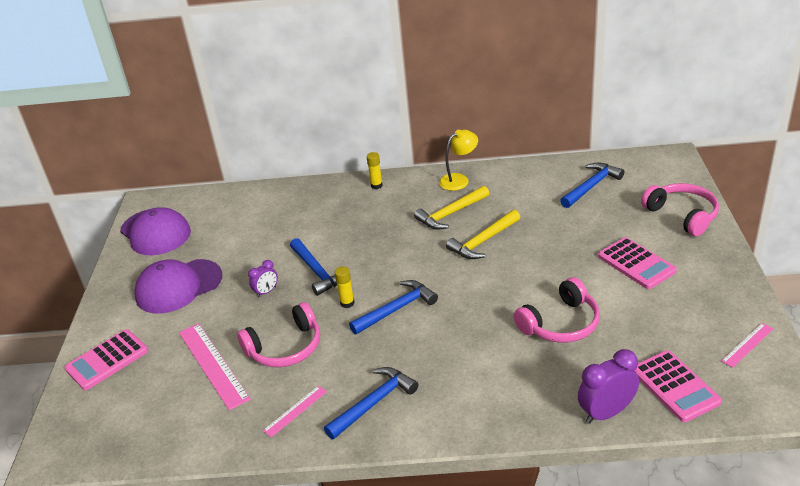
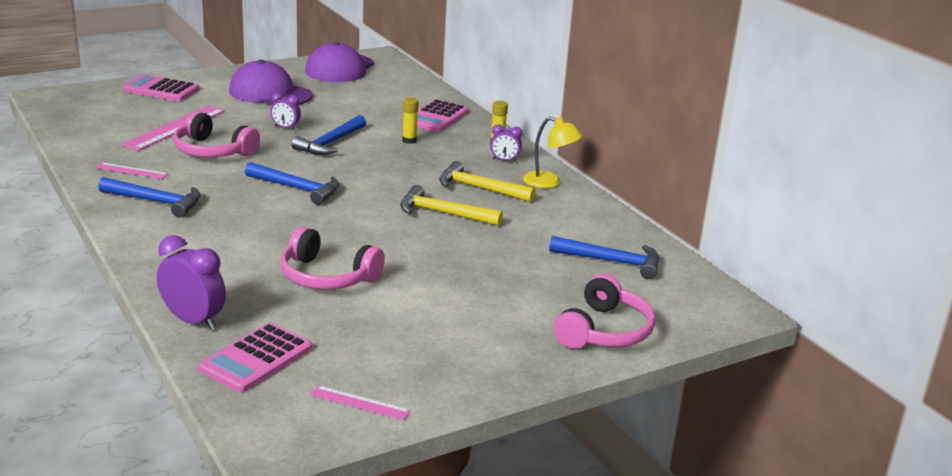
camera: 55 degrees right, 10 degrees down
(347, 303) = (291, 165): yellow glue stick -> yellow glue stick (409, 140)
(409, 190) = (504, 160): none -> purple clock
(636, 264) = (471, 310): pink calculator -> pink calculator (436, 117)

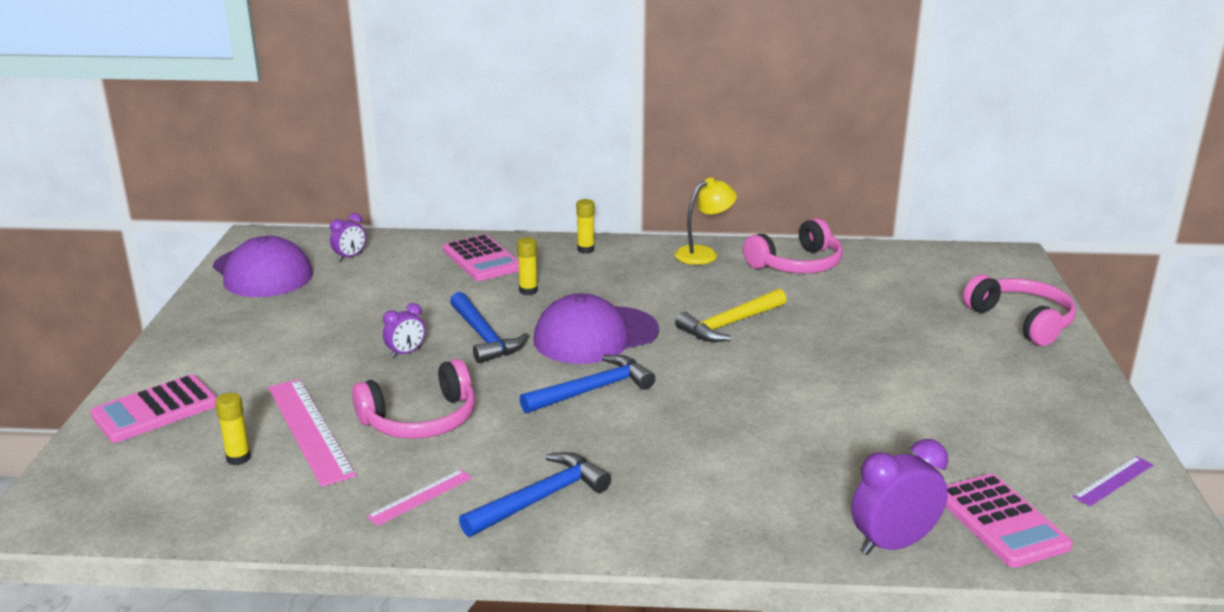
camera: 55 degrees left, 0 degrees up
(132, 120) = (238, 458): none -> yellow glue stick
(270, 93) = (280, 335): purple cap -> purple cap (595, 335)
(327, 277) = (833, 429): pink headphones -> pink headphones (797, 264)
(359, 403) = (1114, 481): pink ruler -> purple ruler
(479, 188) = (687, 290): yellow hammer -> none
(504, 160) = (632, 258): purple clock -> purple clock (350, 257)
(612, 261) = (892, 277): blue hammer -> none

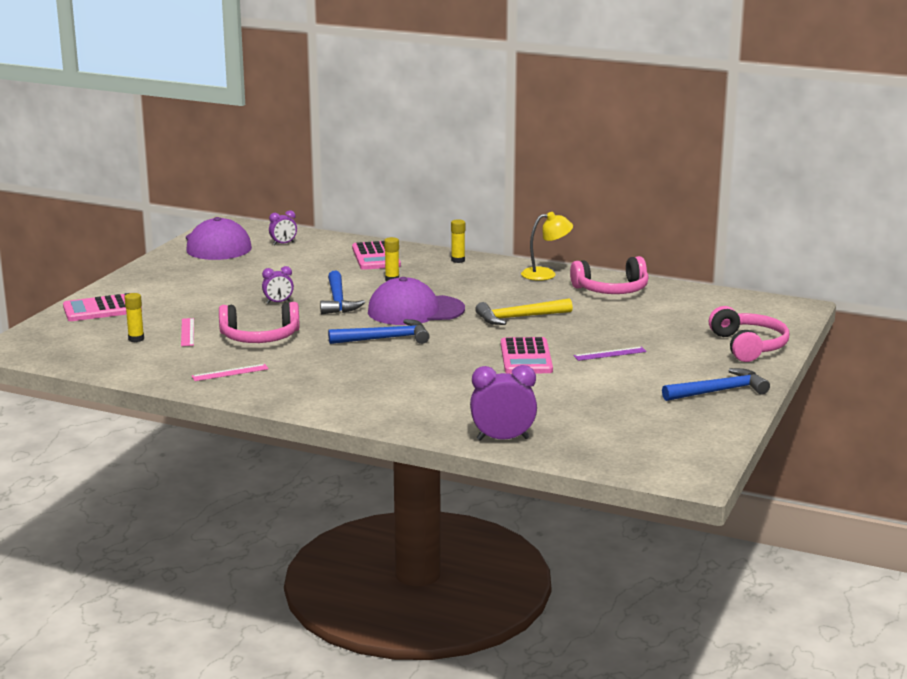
camera: 20 degrees right, 5 degrees down
(309, 430) = (187, 332): pink ruler -> pink ruler, size x0.53
(540, 498) = (302, 384): blue hammer -> blue hammer (719, 391)
(1001, 521) = (588, 441): pink calculator -> pink calculator (526, 357)
(1114, 481) = (695, 436): purple ruler -> purple ruler (610, 354)

